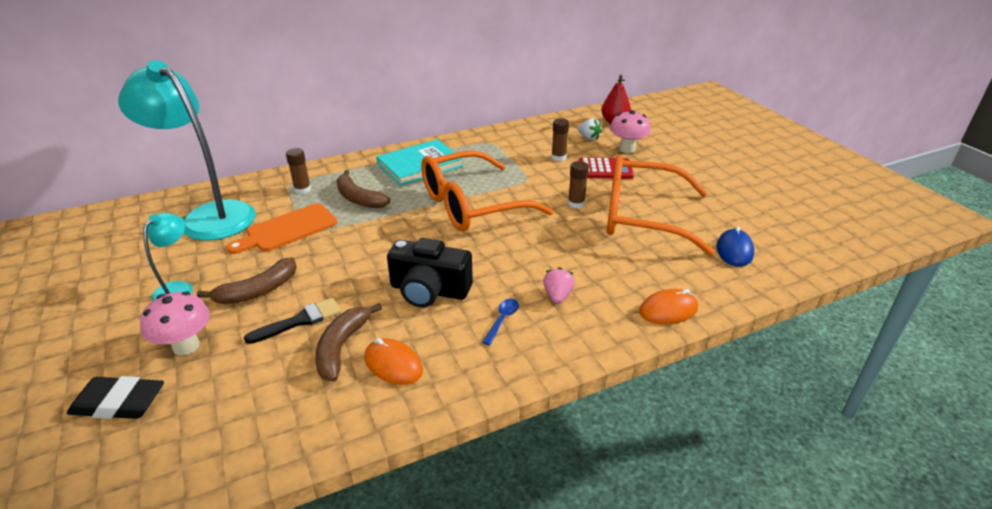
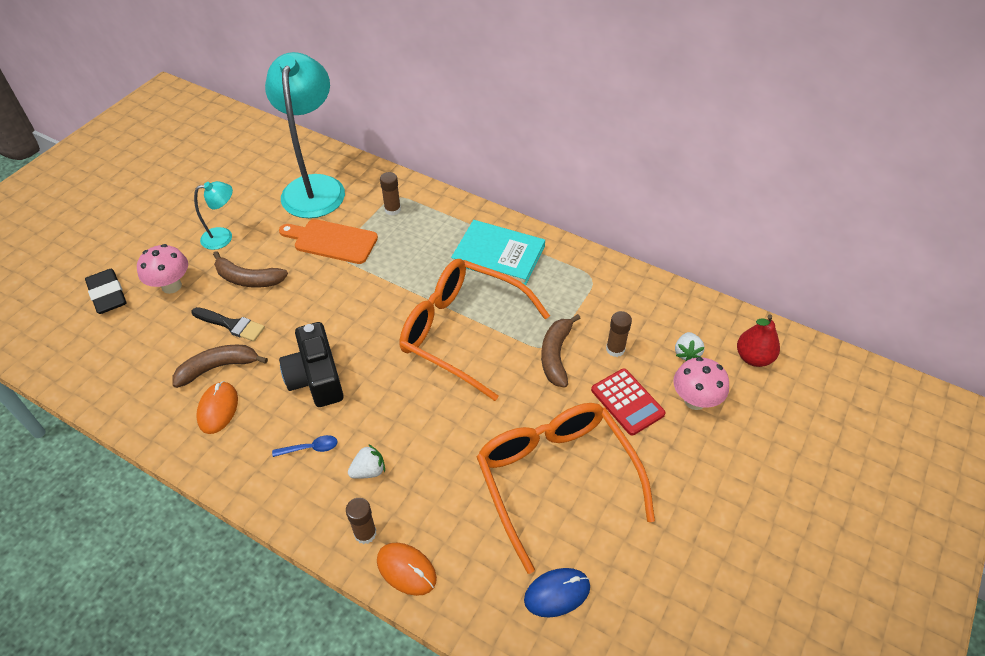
camera: 55 degrees right, 15 degrees up
(358, 198) = (409, 251): brown banana -> brown banana (556, 355)
(557, 296) = (368, 471): pink strawberry -> white strawberry
(576, 203) = (533, 410): brown glue stick -> brown glue stick (365, 533)

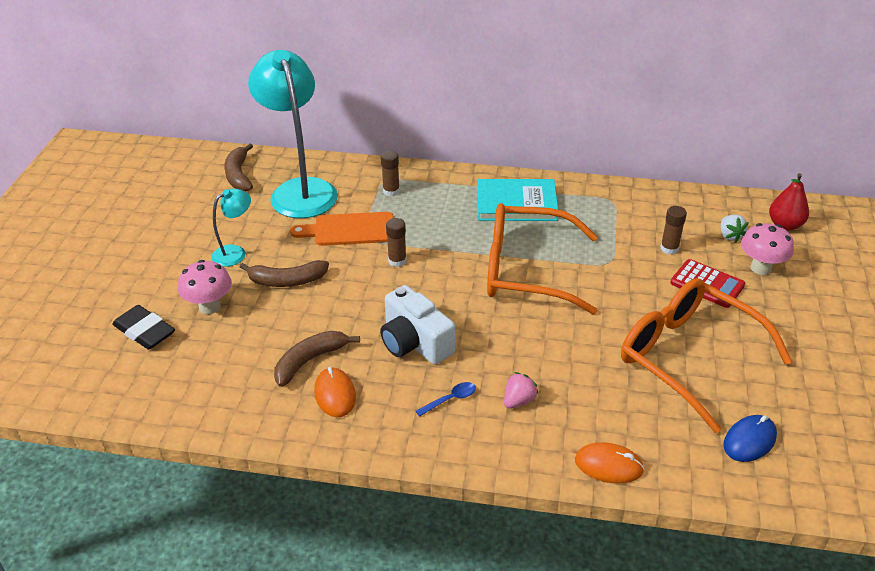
camera: 20 degrees left, 10 degrees down
(231, 325) = (297, 322): black brush -> none
(316, 378) = (414, 342): black camera -> white camera
(365, 533) = (551, 450): brown glue stick -> brown glue stick (397, 261)
(368, 471) = (518, 401): white strawberry -> pink strawberry
(556, 355) = (622, 266): brown banana -> brown banana (239, 175)

